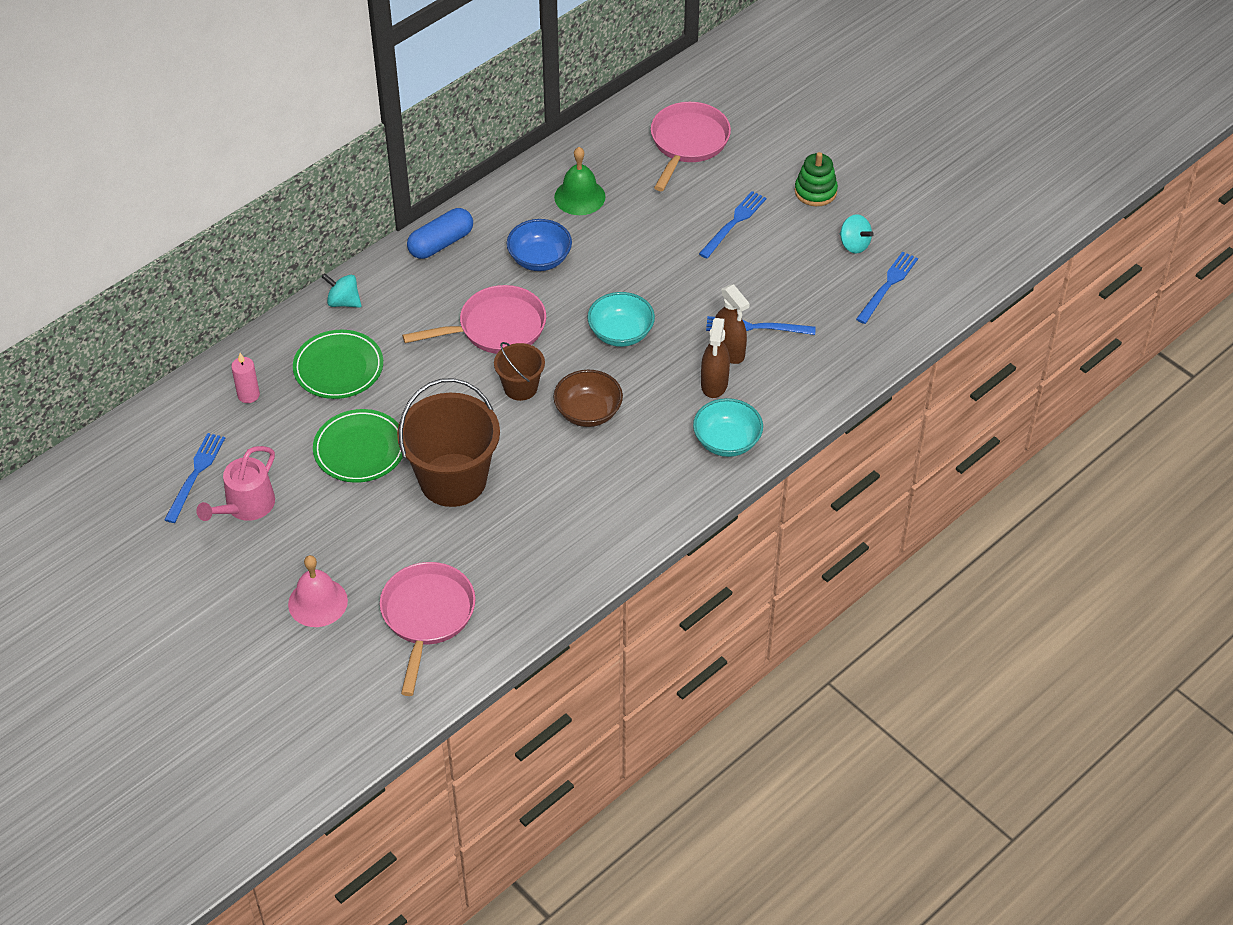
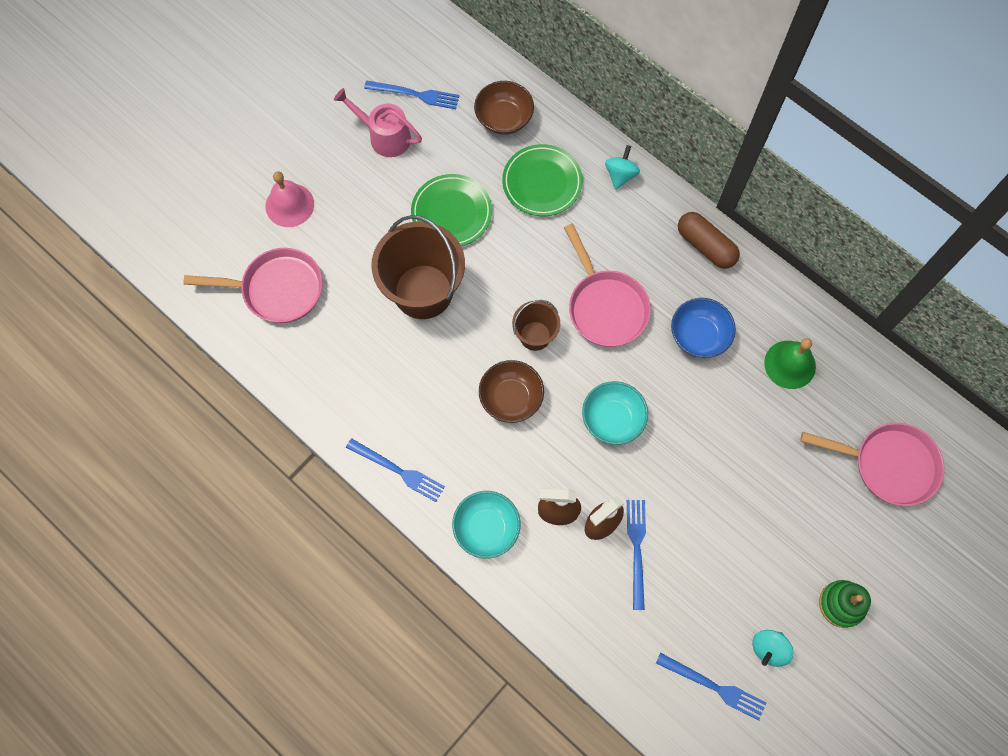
camera: 85 degrees right, 20 degrees up
(248, 395) = (504, 118): pink candle -> brown bowl
(441, 243) = (705, 246): blue capsule -> brown capsule
(734, 223) = (779, 519): blue fork -> blue fork (398, 471)

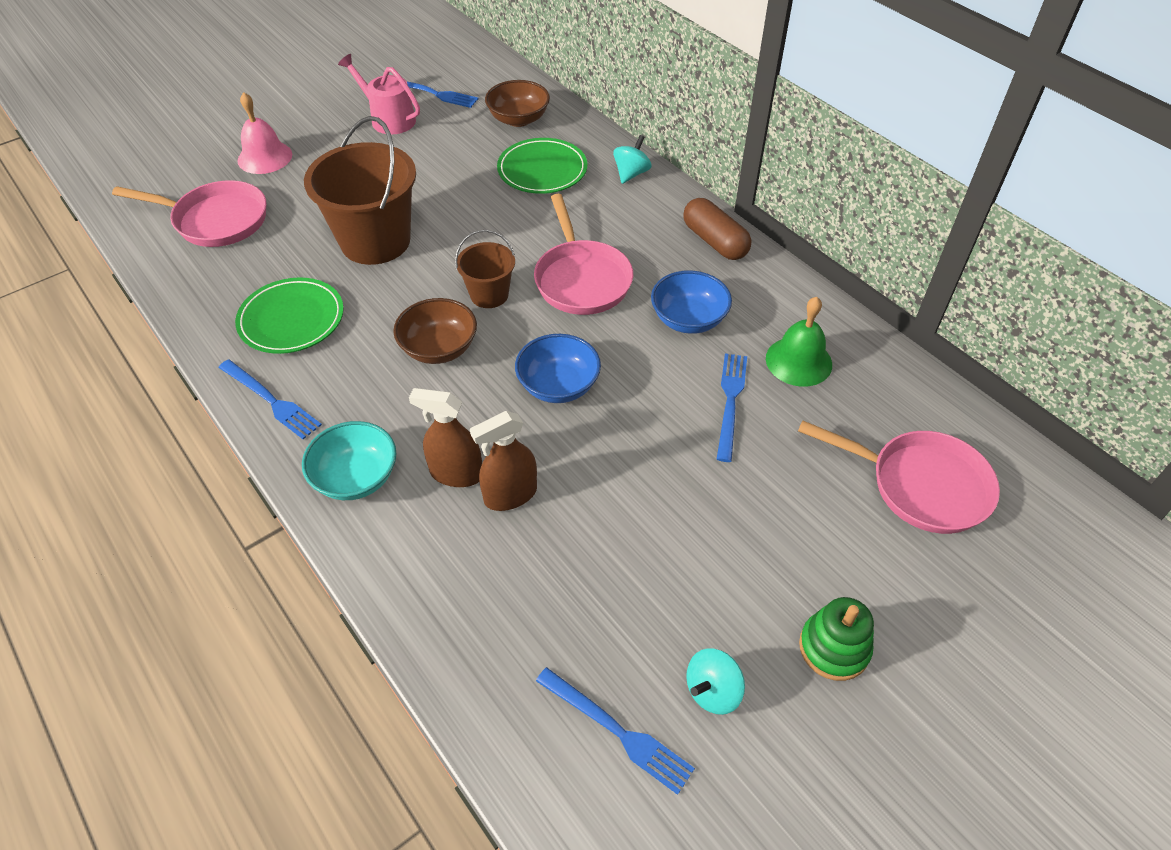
camera: 10 degrees right, 20 degrees down
(451, 213) = (434, 182): green plate -> green plate (291, 319)
(612, 419) = (558, 385): turquoise bowl -> blue bowl
(637, 549) = (549, 531): blue fork -> blue fork (730, 402)

